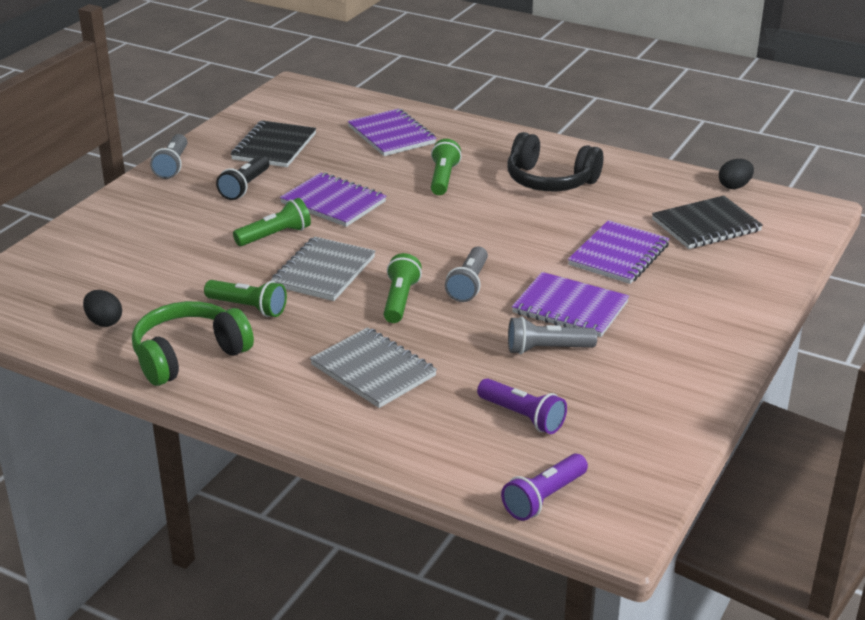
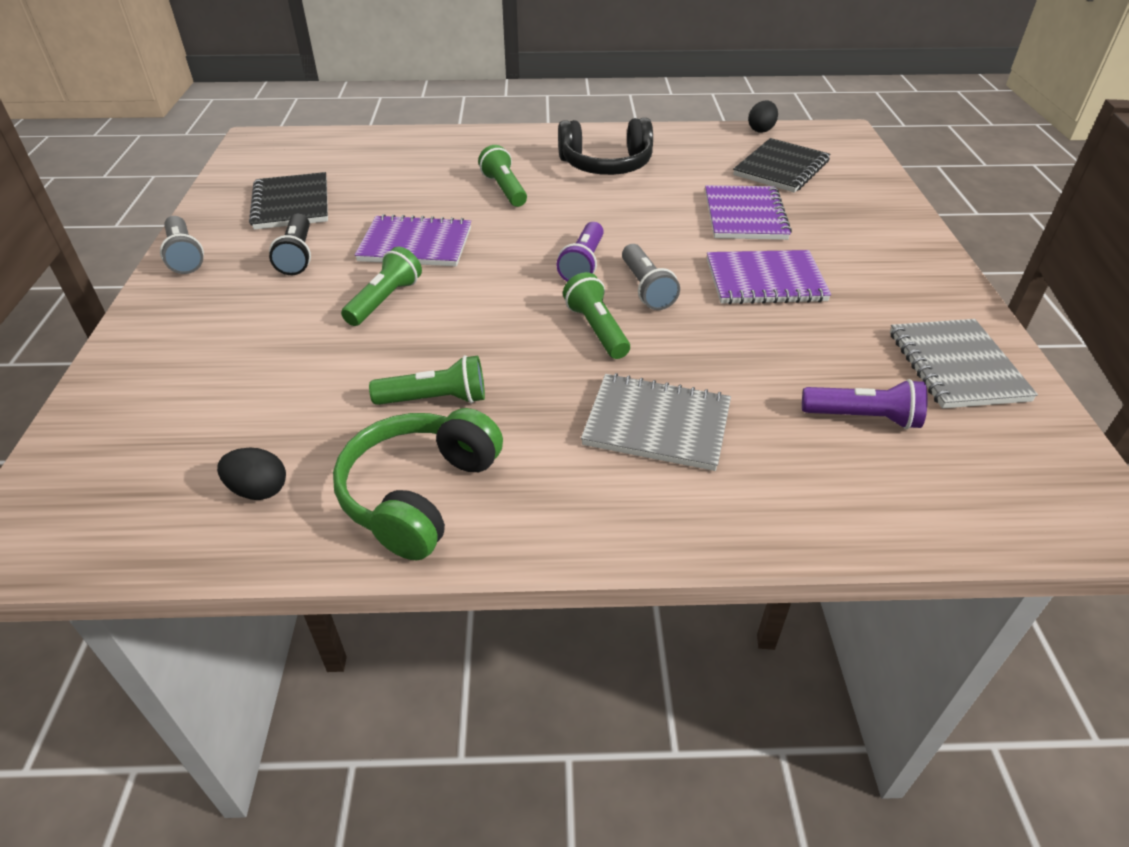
camera: 30 degrees left, 10 degrees up
(323, 272) = (481, 324): grey notebook -> grey notebook (956, 366)
(391, 135) = (409, 161): purple notebook -> none
(544, 498) = (999, 510): purple flashlight -> purple flashlight (583, 264)
(547, 349) = (796, 331): grey flashlight -> none

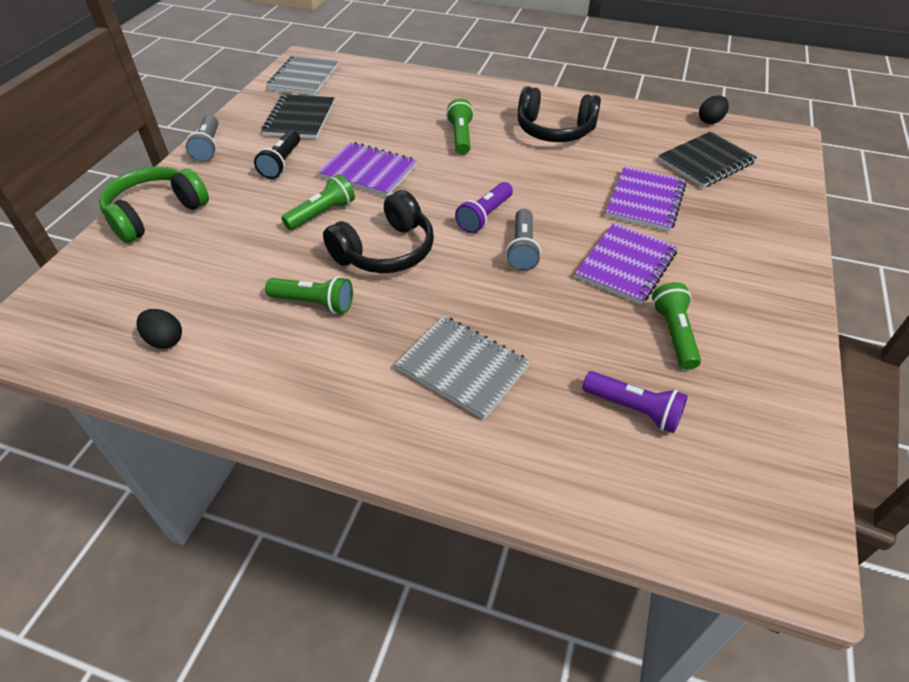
camera: 20 degrees right, 5 degrees up
(419, 494) = (264, 374): green headphones -> green headphones (156, 213)
(489, 324) = (386, 251): none -> black headphones
(596, 329) = (463, 275): green flashlight -> green flashlight (674, 334)
(765, 281) = (626, 265): purple notebook -> purple notebook turned 75 degrees counterclockwise
(956, 366) = (748, 386): grey notebook -> grey notebook (304, 78)

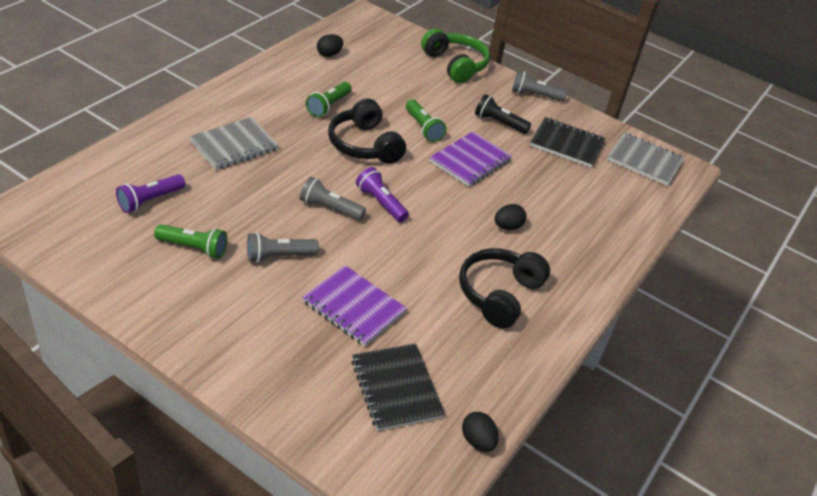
camera: 100 degrees right, 5 degrees down
(461, 137) = (507, 226): green flashlight -> black egg
(626, 265) = (278, 256): purple notebook -> grey flashlight

